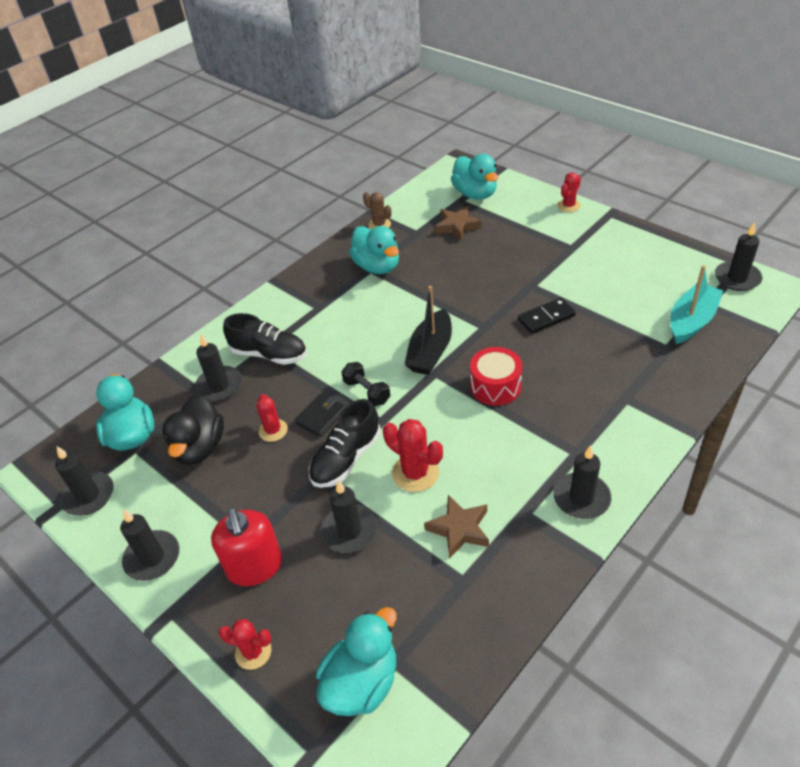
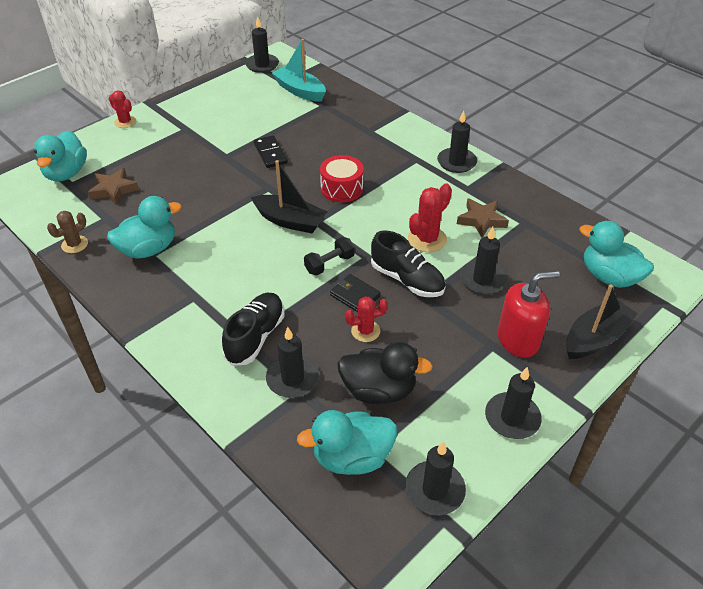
camera: 90 degrees left, 0 degrees up
(253, 652) = (595, 338): red cactus -> black boat
(475, 194) = (66, 173): turquoise duck -> turquoise duck turned 120 degrees clockwise

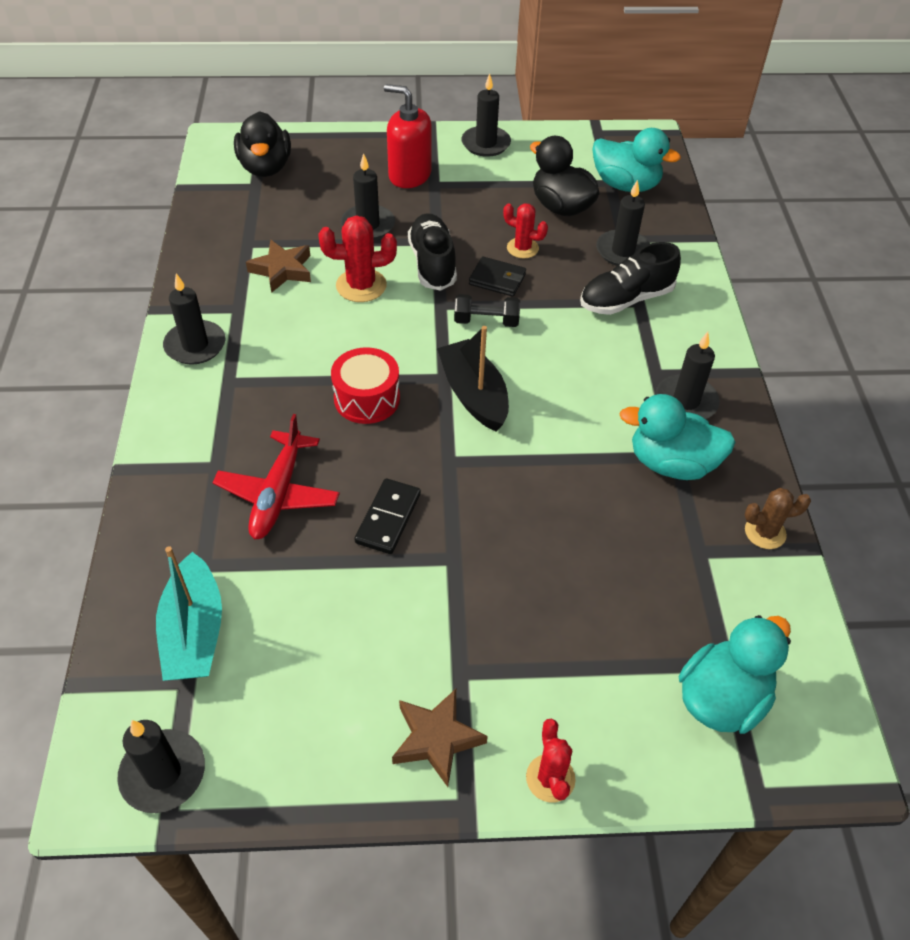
camera: 140 degrees left, 5 degrees up
(113, 190) = (663, 603): brown star -> brown star (436, 738)
(328, 136) = (278, 494): none -> red plane
(355, 296) = (497, 279): black wallet -> black wallet turned 60 degrees counterclockwise
(434, 490) = (587, 144): black candle -> black candle (685, 401)
(595, 338) = (352, 145): black boat -> none
(609, 277) = (265, 167): turquoise duck -> black duck

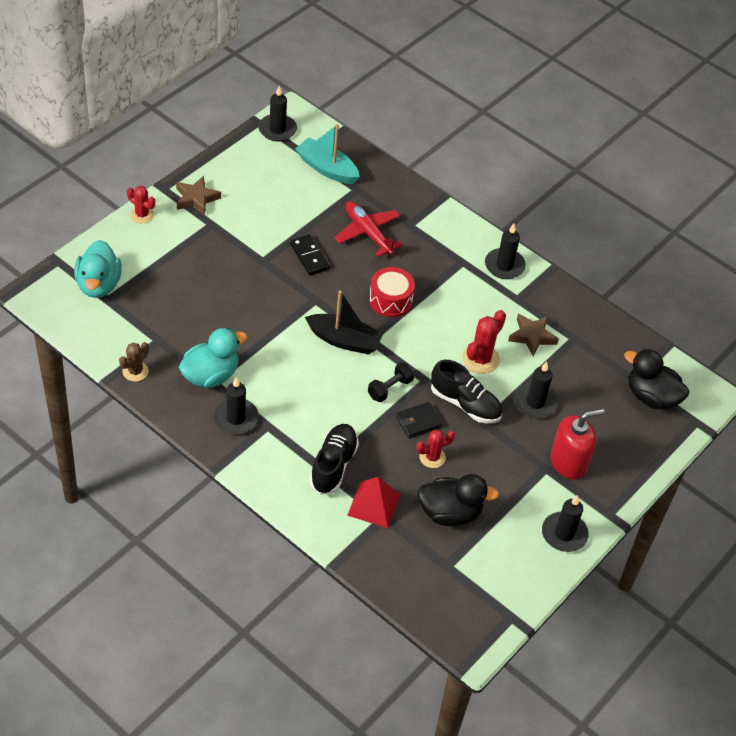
camera: 130 degrees right, 0 degrees up
(623, 251) = (373, 504): black candle -> red pyramid
(625, 185) = (434, 571): turquoise duck -> none

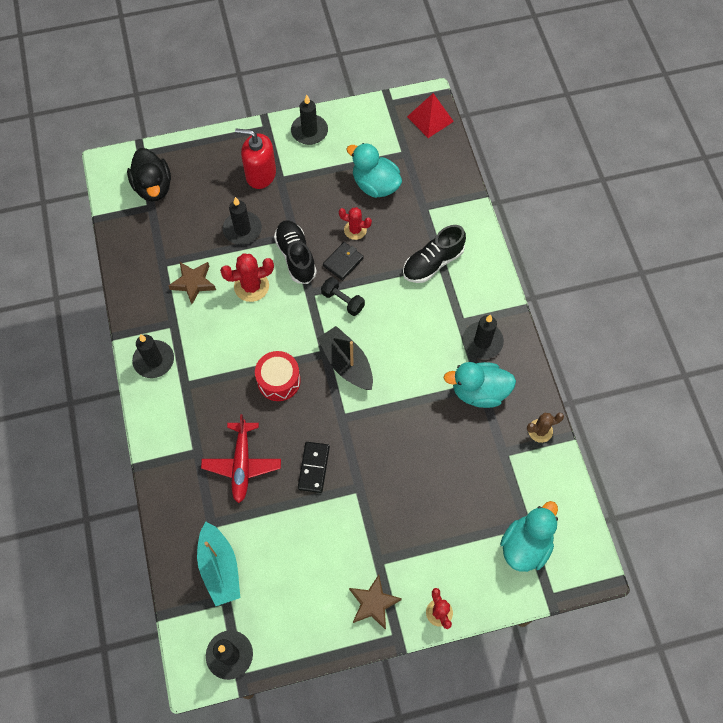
camera: 140 degrees left, 15 degrees up
(373, 504) = (424, 219): red pyramid -> red pyramid (430, 119)
(390, 388) = (343, 301): black dumbbell -> black dumbbell turned 45 degrees clockwise
(418, 422) = (343, 262): black wallet -> black wallet turned 60 degrees counterclockwise
(450, 513) = (375, 185): black duck -> turquoise duck

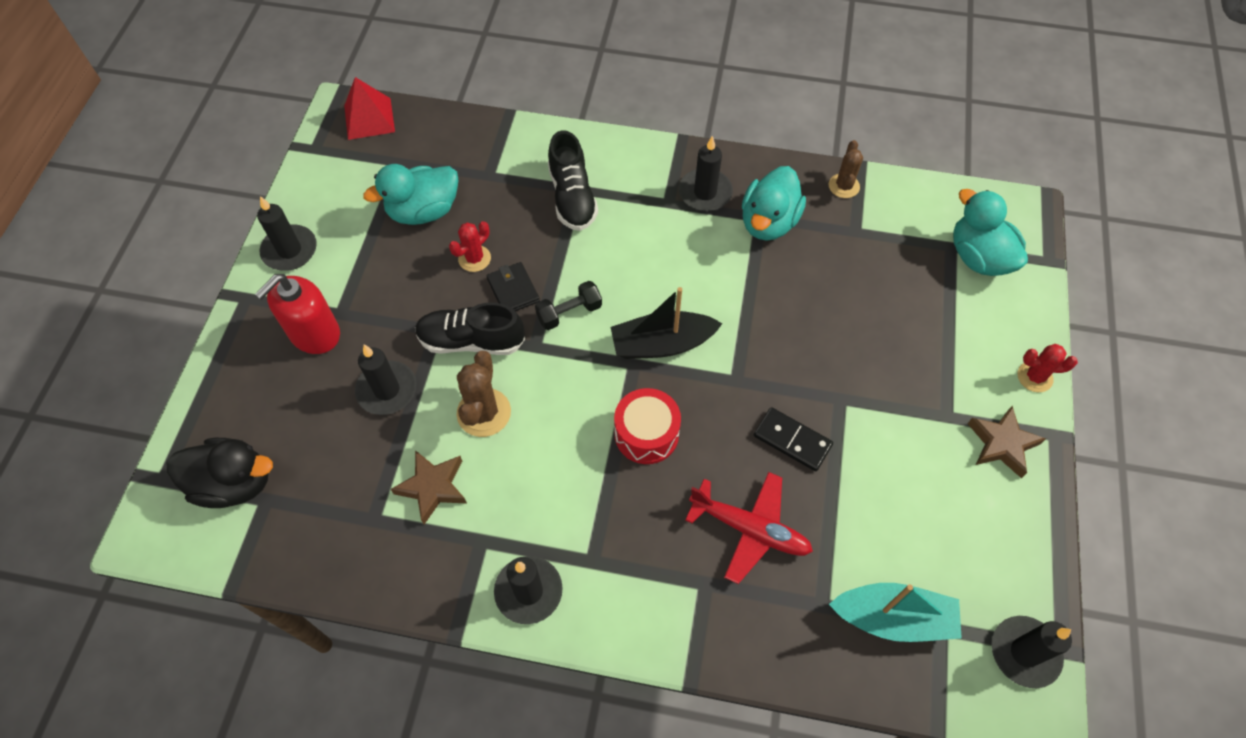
camera: 65 degrees left, 5 degrees down
(251, 286) = (484, 413): red cactus -> brown cactus

